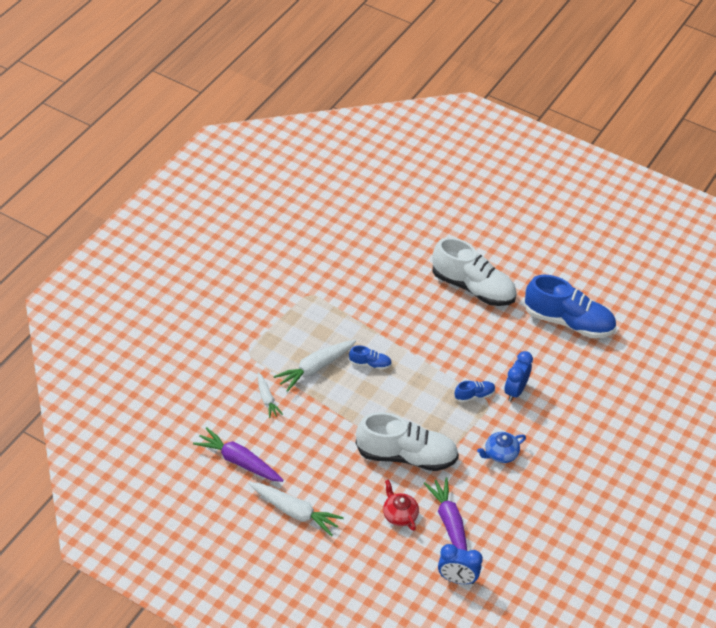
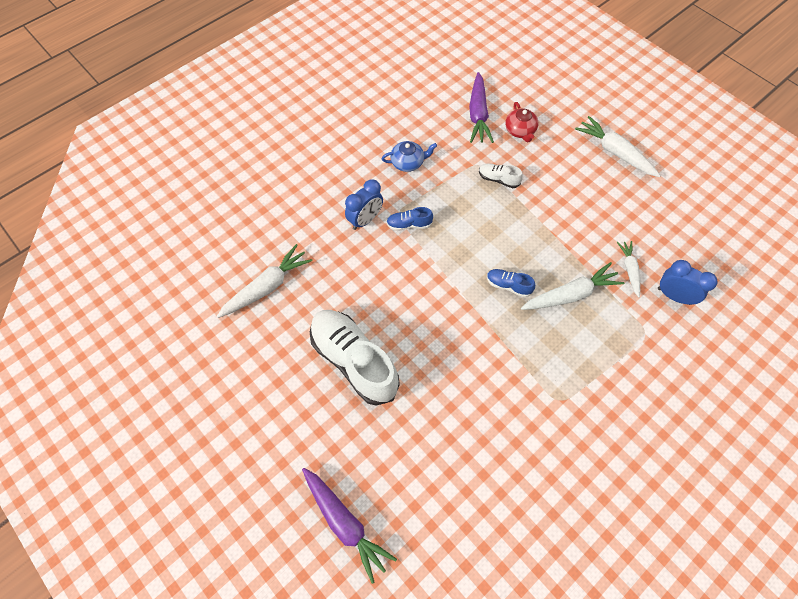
camera: 160 degrees left, 15 degrees up
(239, 461) = (664, 209): purple carrot -> purple carrot (345, 523)
(406, 456) = (498, 179): white shoe -> white shoe, size x0.44
(457, 579) = (487, 74): blue clock -> blue clock (673, 296)
(568, 322) = (267, 287): blue shoe -> white carrot

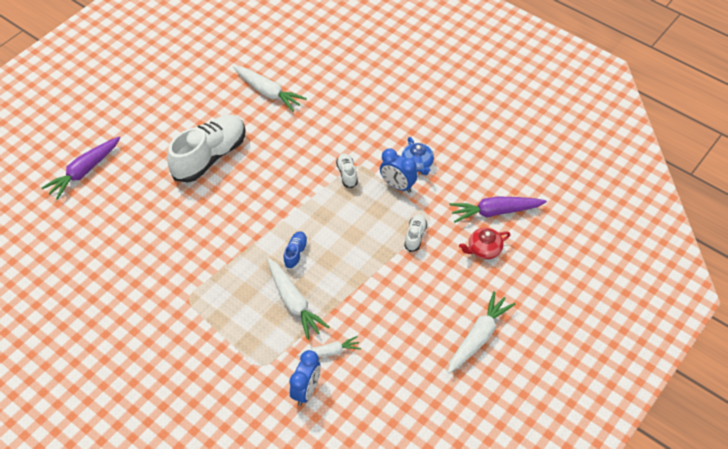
camera: 80 degrees right, 10 degrees down
(365, 220) = (345, 143): blue clock -> blue clock (397, 186)
(409, 224) = (347, 174): blue shoe -> white shoe

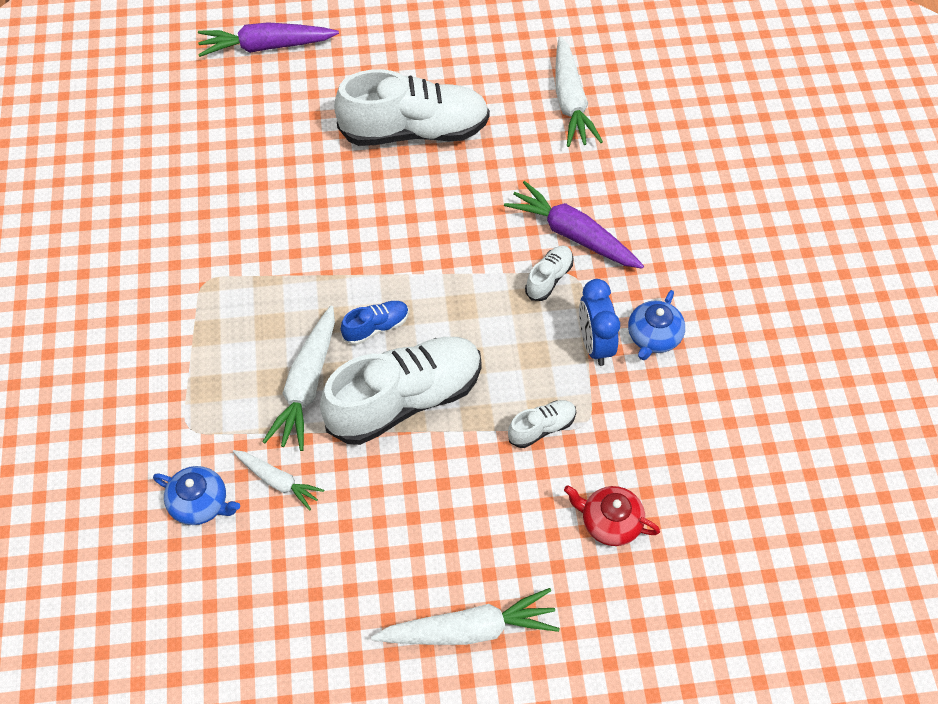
camera: 45 degrees right, 5 degrees up
(306, 391) = (200, 503): blue clock -> blue teapot
(345, 273) = (405, 400): none -> white shoe
(495, 212) = (684, 486): purple carrot -> purple carrot (573, 235)

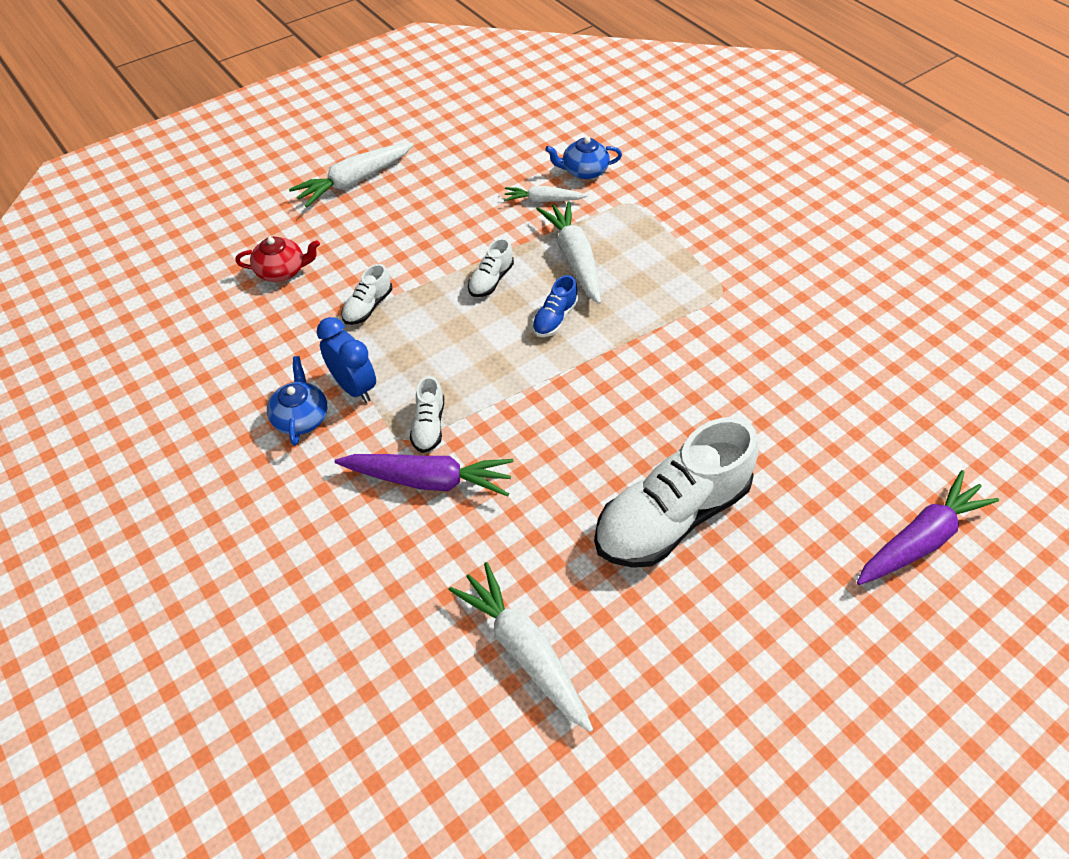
camera: 150 degrees right, 5 degrees down
(405, 400) = (491, 280): white shoe -> white shoe, size x0.44

